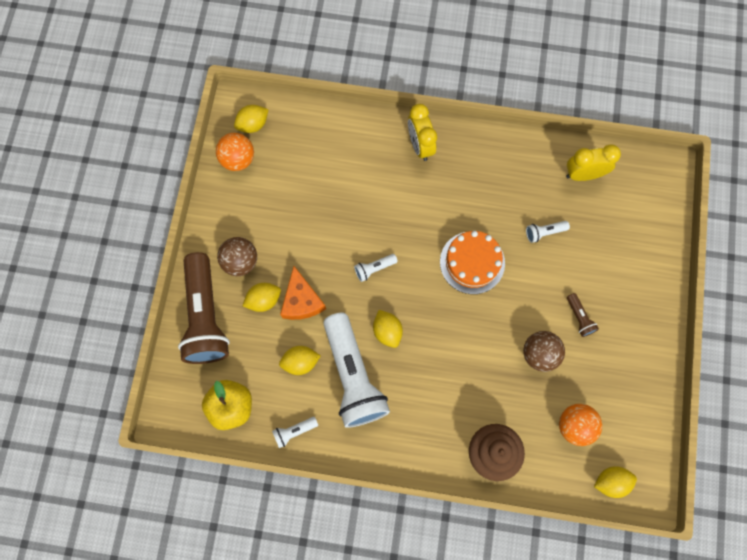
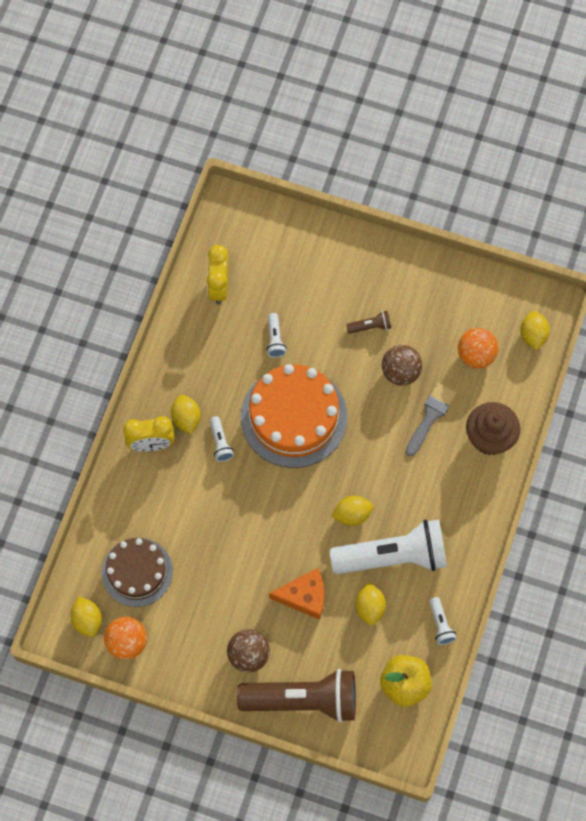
camera: 80 degrees left, 5 degrees down
(264, 300) = (296, 636): yellow lemon -> yellow lemon (186, 418)
(302, 156) = (137, 572): none -> brown cake
(374, 269) = (282, 516): white flashlight -> white flashlight (220, 443)
(472, 262) = (294, 417): orange cake -> orange cake, size x1.54
(501, 390) = (430, 416): none -> grey brush

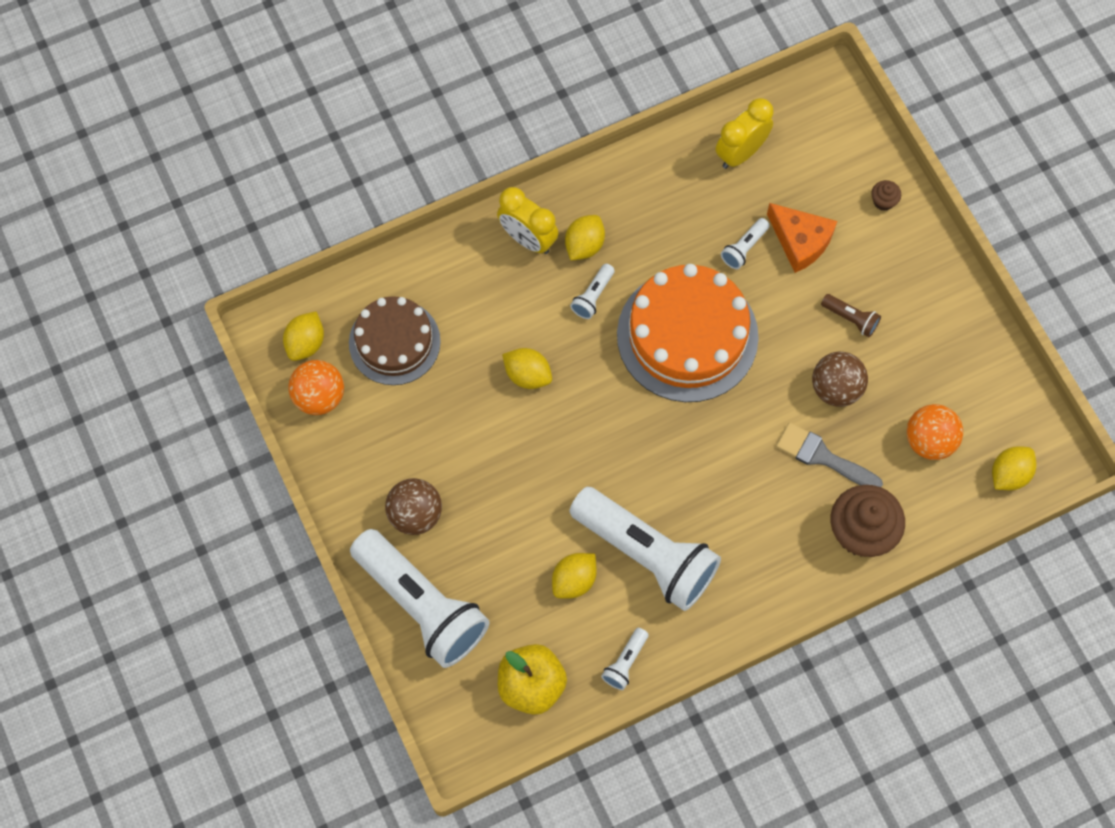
camera: 45 degrees right, 0 degrees up
(303, 700) = (421, 604): brown flashlight -> white flashlight
(304, 596) = (523, 510): orange cheese -> orange cheese (800, 241)
(323, 245) = (883, 201): none -> brown cupcake
(352, 515) = (648, 478): yellow lemon -> yellow lemon (527, 375)
(430, 416) = (822, 457): grey brush -> grey brush turned 135 degrees counterclockwise

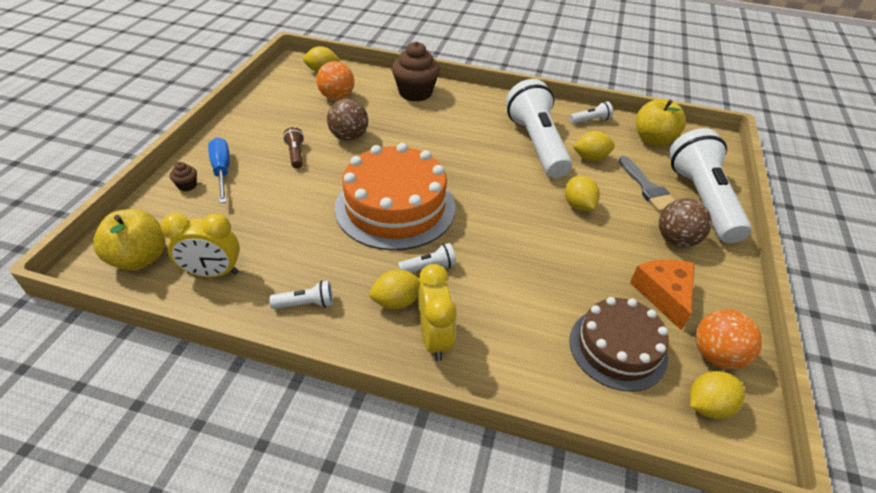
camera: 140 degrees left, 25 degrees down
(527, 375) = (526, 257): yellow lemon -> yellow lemon (578, 205)
(744, 248) = (298, 222): white flashlight -> white flashlight (306, 304)
(800, 241) = (262, 202): orange cheese -> orange cheese (664, 294)
(808, 117) = (140, 258): none -> yellow apple
(822, 457) = (395, 121): grey brush -> grey brush (647, 188)
(881, 241) = (222, 171): none -> blue screwdriver

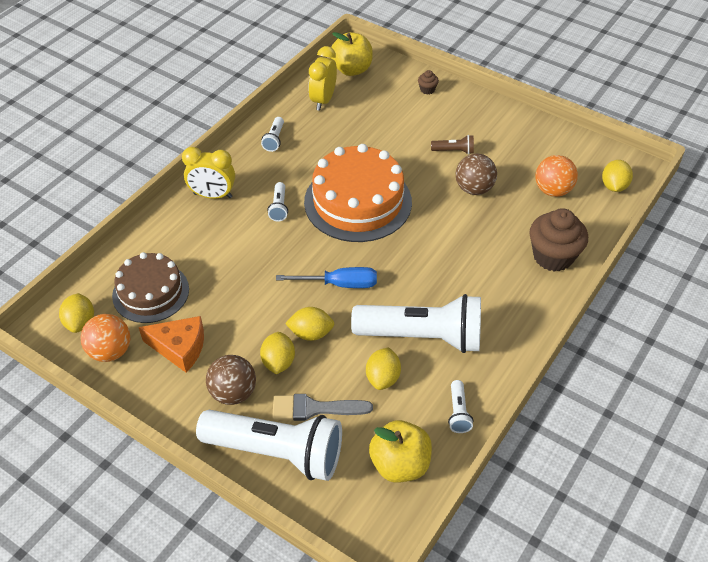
camera: 110 degrees right, 5 degrees up
(222, 171) = (441, 108): blue screwdriver -> blue screwdriver (339, 284)
(397, 302) = (254, 183): yellow lemon -> yellow lemon (278, 362)

